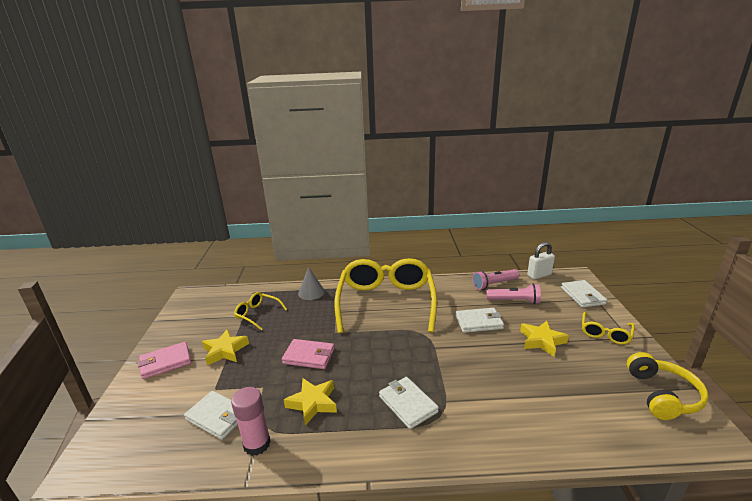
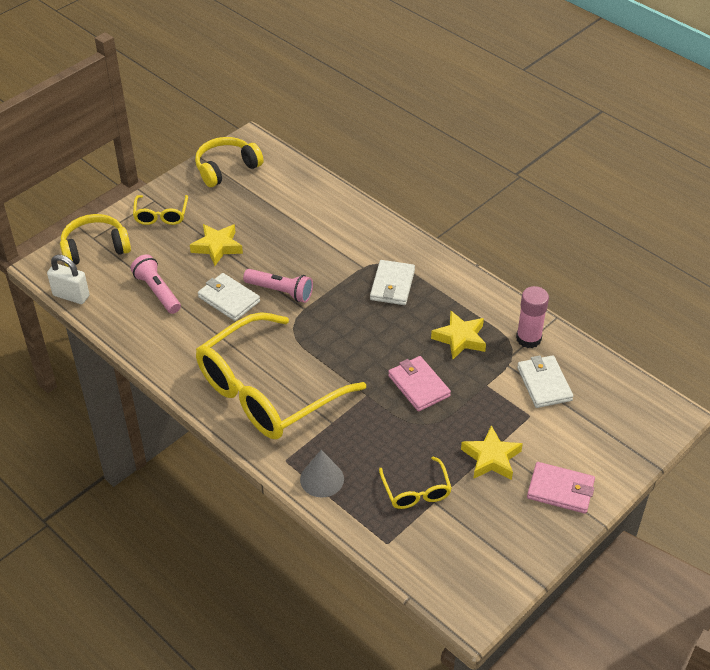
camera: 135 degrees left, 20 degrees up
(494, 284) = (132, 323): pink flashlight -> pink flashlight (280, 291)
(582, 296) = (95, 248): white wallet -> yellow headphones
(605, 333) = (161, 215): yellow glasses -> yellow glasses turned 105 degrees clockwise

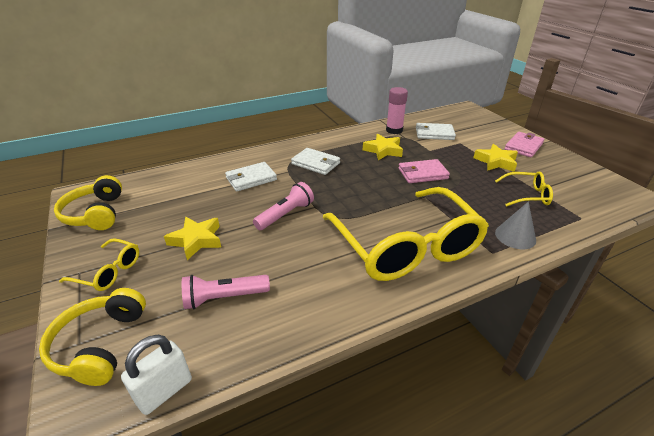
camera: 70 degrees left, 10 degrees down
(229, 299) = (273, 247): white wallet -> white wallet (251, 179)

